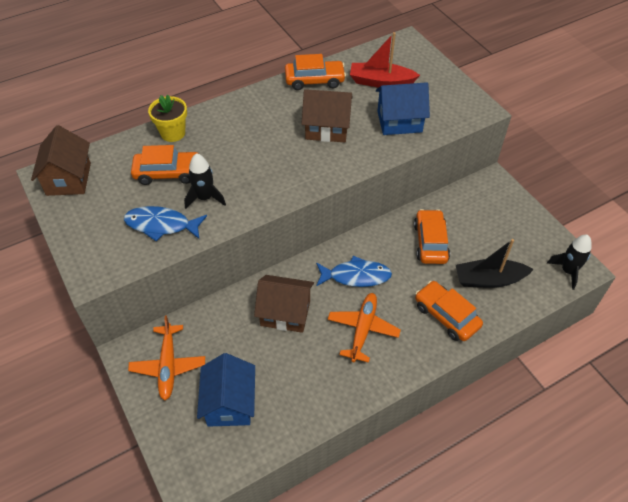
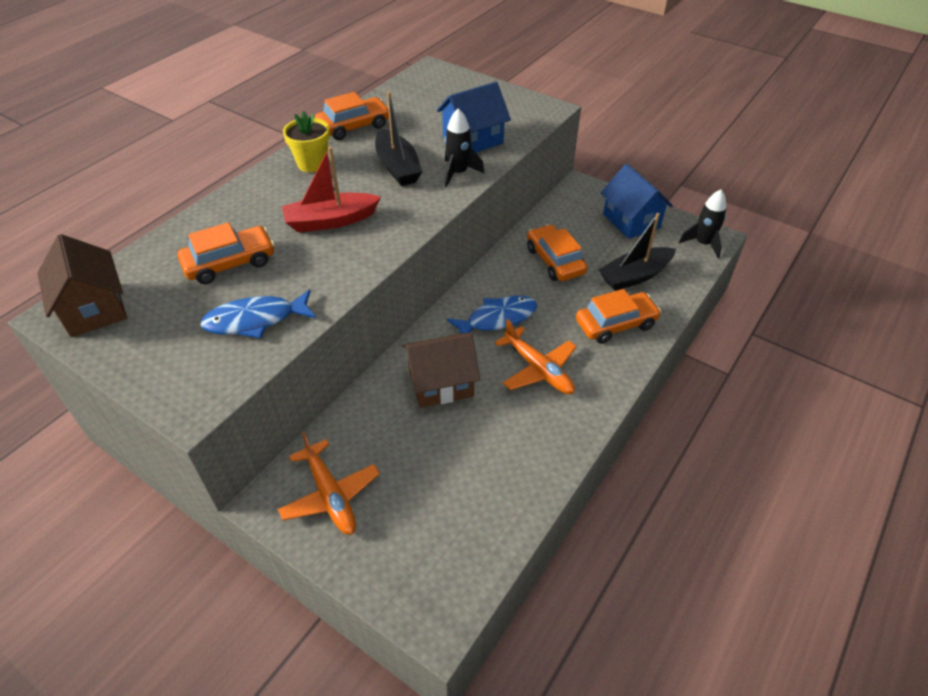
camera: 25 degrees left, 5 degrees down
(173, 133) = (211, 220): yellow flower pot -> yellow flower pot (312, 163)
(205, 198) = (295, 275): black rocket -> black rocket (458, 173)
(229, 403) = (433, 506): blue house -> blue house (631, 221)
(327, 128) = (397, 167): brown house -> black boat
(363, 330) = (538, 369): orange plane -> orange plane turned 150 degrees clockwise
(381, 82) = (428, 110): red boat -> red boat (331, 221)
(446, 316) = (615, 324): orange car -> orange car turned 135 degrees clockwise

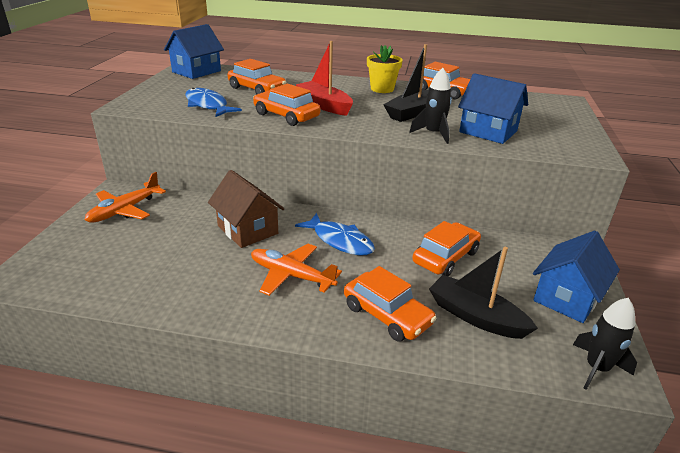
camera: 65 degrees right, 15 degrees down
(94, 309) = (196, 71): brown house -> blue house
(342, 259) = (286, 116): none -> orange car
(538, 369) = (291, 276): orange plane -> orange plane turned 90 degrees clockwise

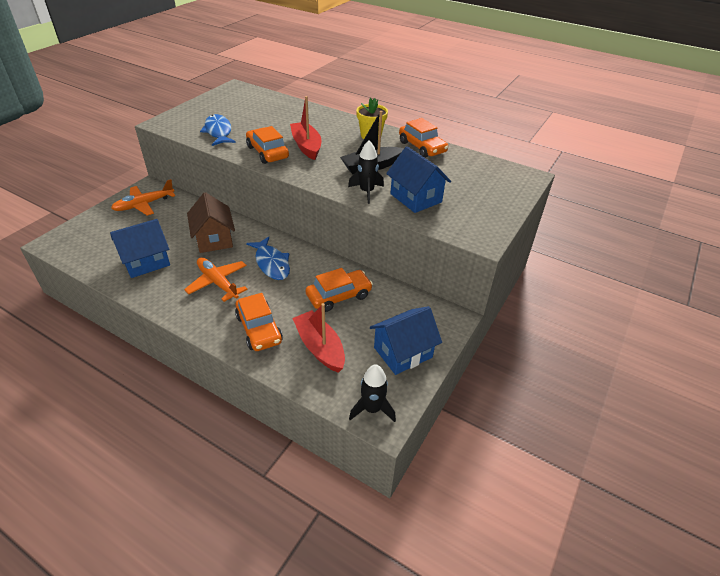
camera: 20 degrees right, 10 degrees up
(196, 71) = (237, 93): blue house -> blue house (146, 262)
(257, 89) = (268, 120): orange car -> none
(476, 316) = (320, 347): black boat -> red boat

